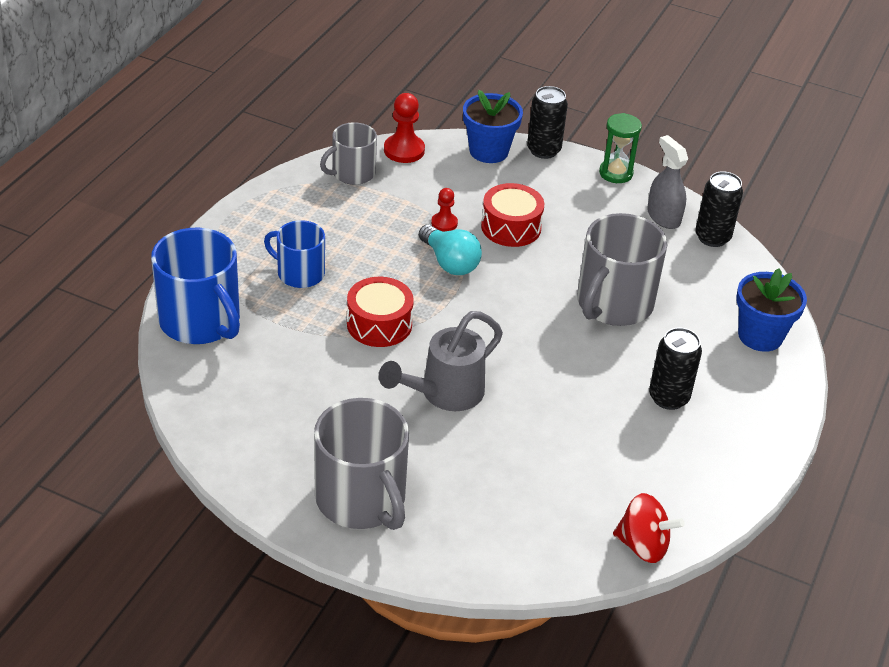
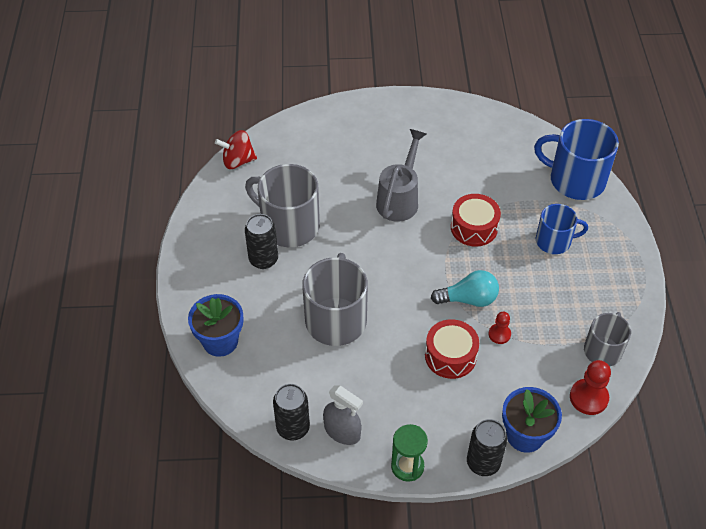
camera: 155 degrees right, 10 degrees up
(361, 499) = (398, 122): grey mug -> grey mug (289, 225)
(449, 262) = (468, 299): turquoise light bulb -> turquoise light bulb turned 150 degrees clockwise

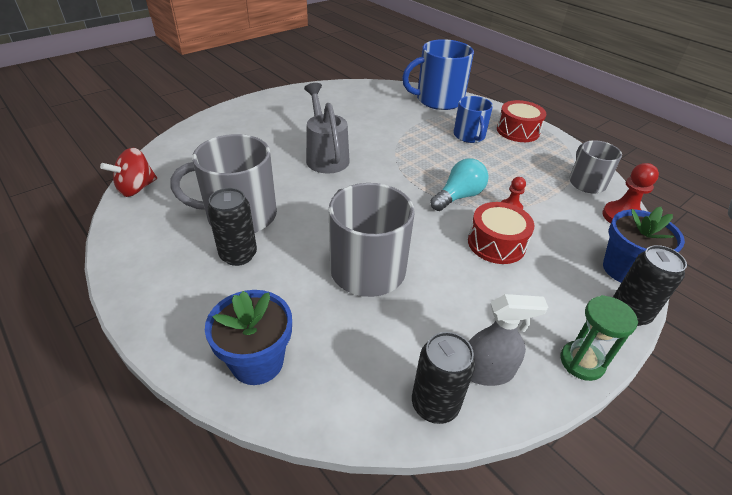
camera: 40 degrees left, 10 degrees down
(474, 227) = (405, 151): red drum -> red drum (517, 131)
(554, 241) = (469, 136): blue mug -> blue mug turned 120 degrees clockwise

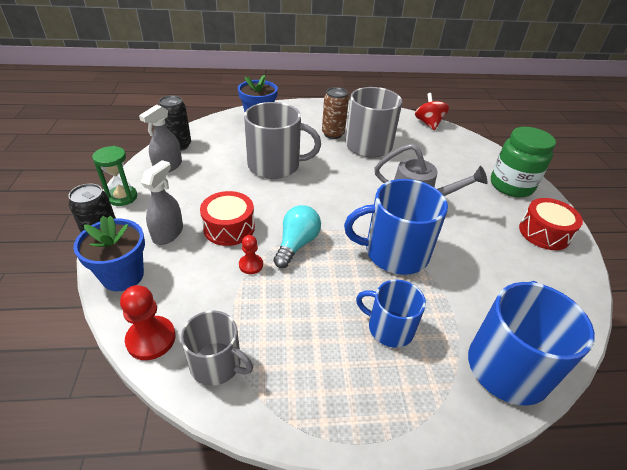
camera: 125 degrees right, 0 degrees up
(238, 255) = (333, 134): black can -> brown can
(241, 119) = (511, 185): none -> green jar
(402, 151) = (394, 252): none -> blue mug
(458, 196) = (296, 244): turquoise light bulb -> turquoise light bulb turned 150 degrees counterclockwise
(517, 131) = (368, 395): red drum -> red drum (544, 233)
(558, 278) = (168, 233): none -> grey spray bottle

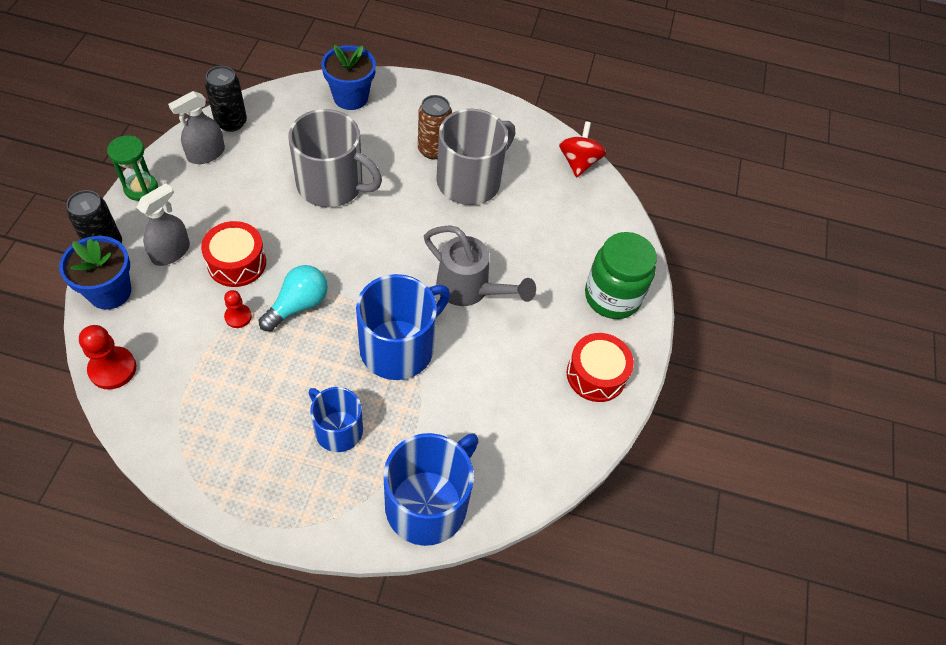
camera: 15 degrees right, 15 degrees up
(217, 364) = (160, 412): grey mug -> none
(394, 252) = (399, 347): blue mug -> blue mug turned 120 degrees clockwise

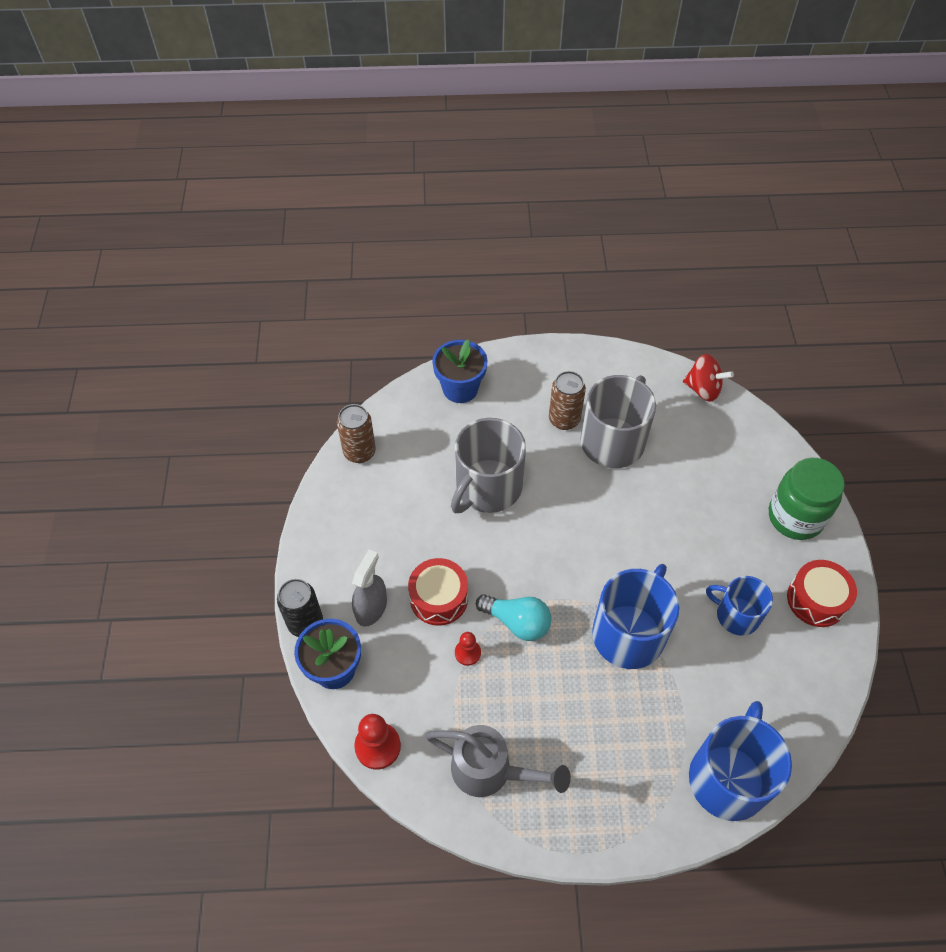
camera: 10 degrees left, 0 degrees up
(141, 188) = (308, 551): green hourglass -> none
(206, 154) = (352, 494): grey spray bottle -> none
(231, 122) = (359, 452): black can -> brown can
(298, 305) = (517, 622): turquoise light bulb -> turquoise light bulb turned 90 degrees clockwise
(331, 185) = (487, 487): grey mug -> grey mug turned 120 degrees clockwise
(337, 429) = (614, 734): blue mug -> blue mug (736, 615)
(470, 290) = (666, 553): grey watering can -> grey watering can (491, 771)
(578, 162) = (703, 389): red spinning top -> red spinning top turned 120 degrees clockwise

